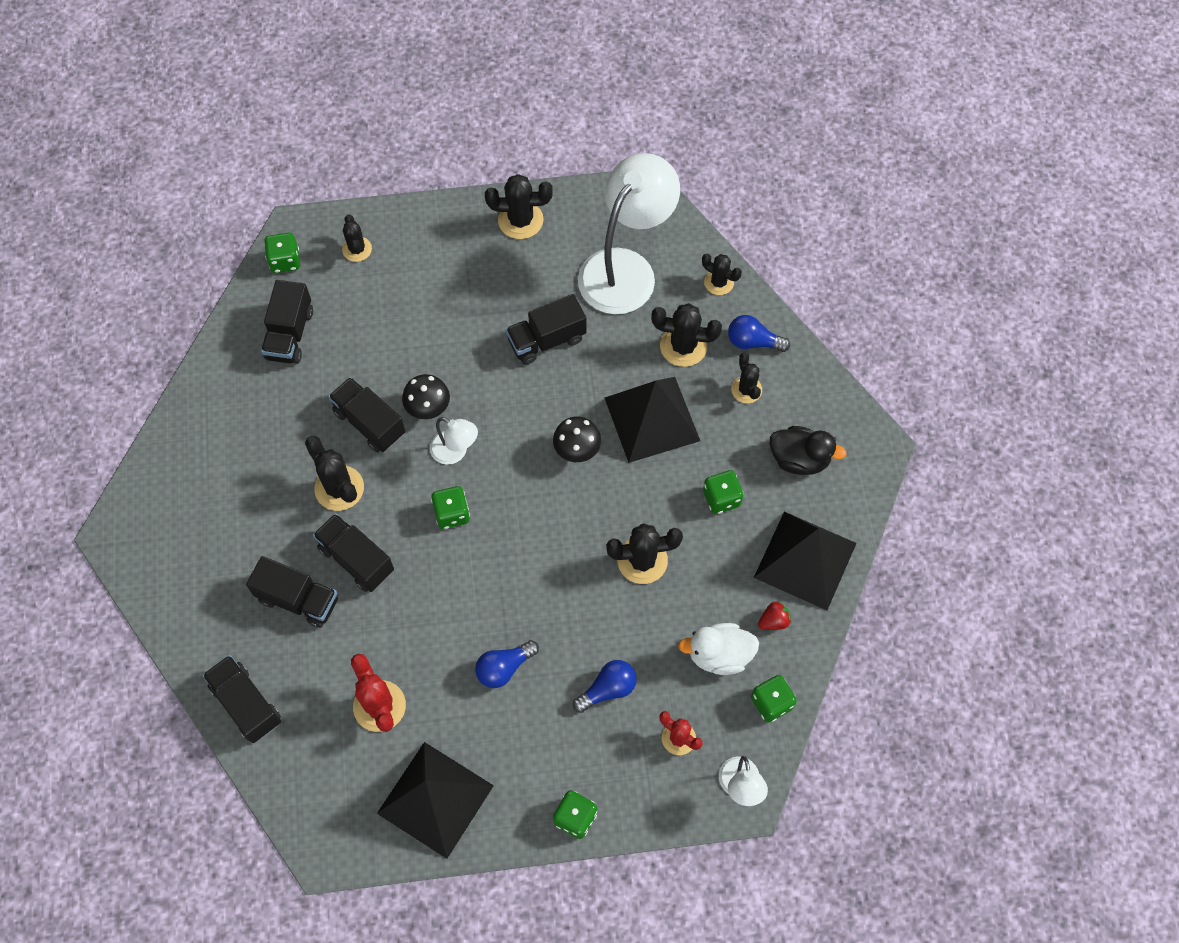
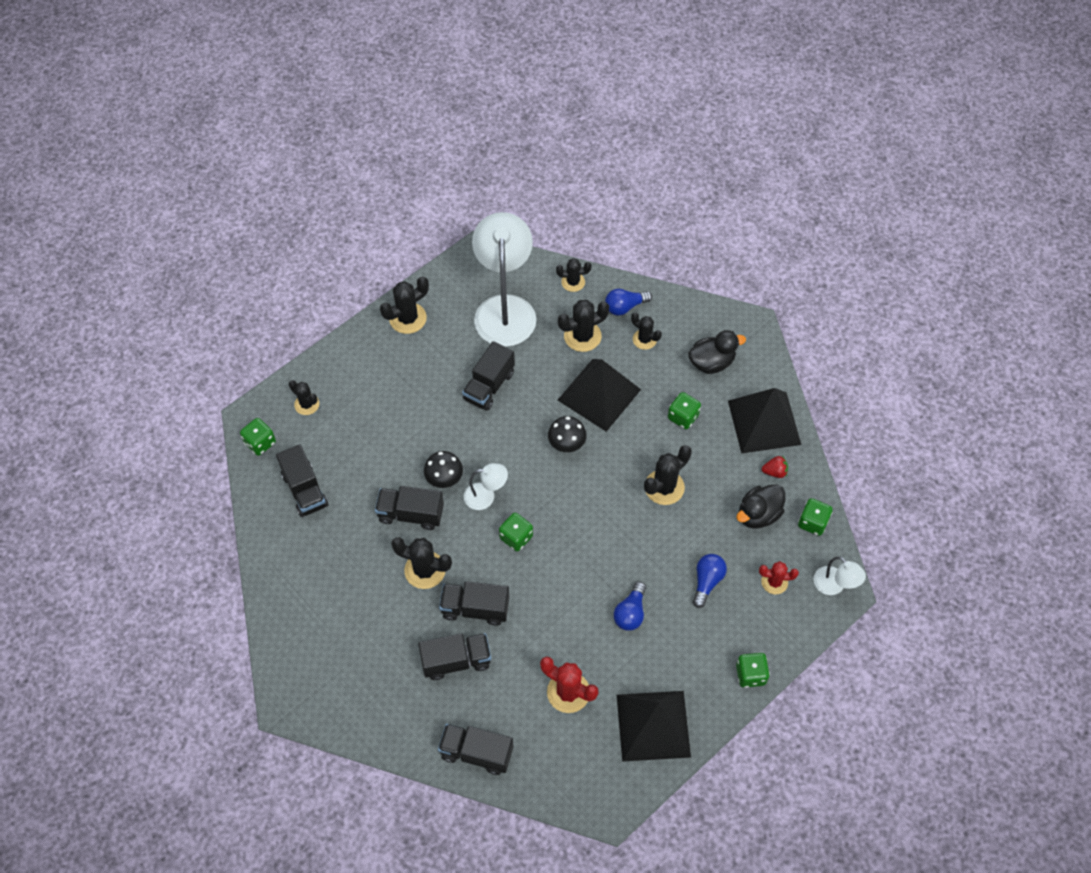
camera: 35 degrees left, 5 degrees down
(719, 655) = (758, 514): white duck -> black duck
(774, 621) = (774, 472): red strawberry -> red strawberry turned 60 degrees clockwise

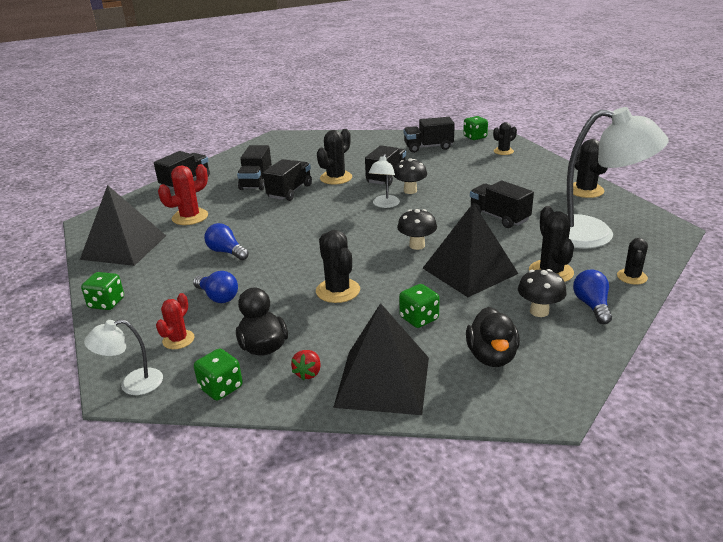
camera: 110 degrees right, 30 degrees down
(516, 537) = (337, 212): green dice -> none
(644, 339) = (539, 311): black cactus -> black mushroom

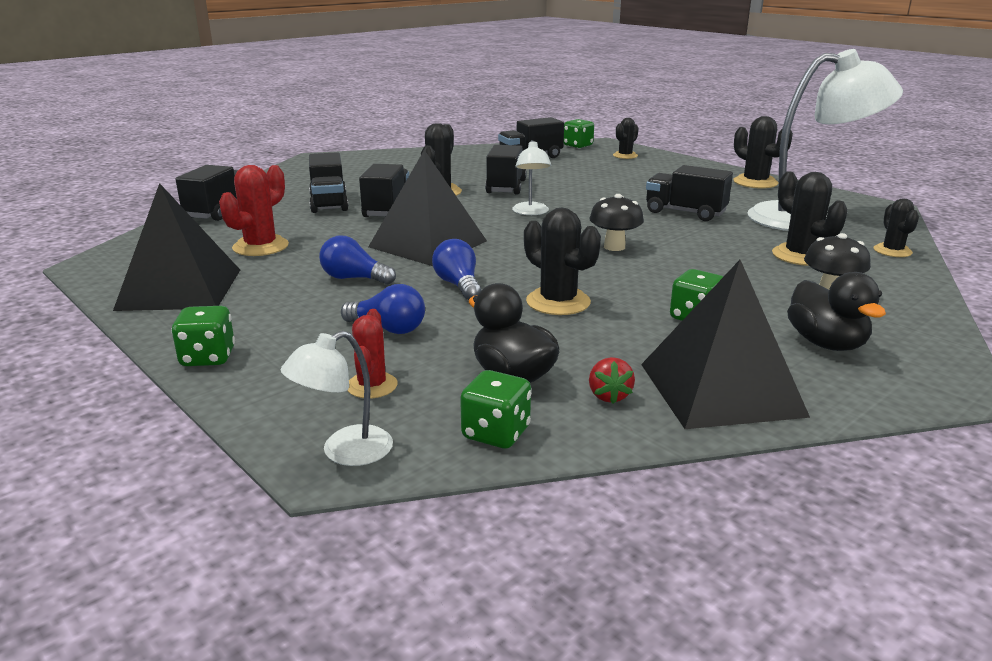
camera: 20 degrees left, 5 degrees down
(410, 191) = (550, 197): black mushroom -> none
(469, 271) = (706, 264): black pyramid -> black pyramid (428, 244)
(592, 305) = (881, 281): blue light bulb -> blue light bulb (458, 285)

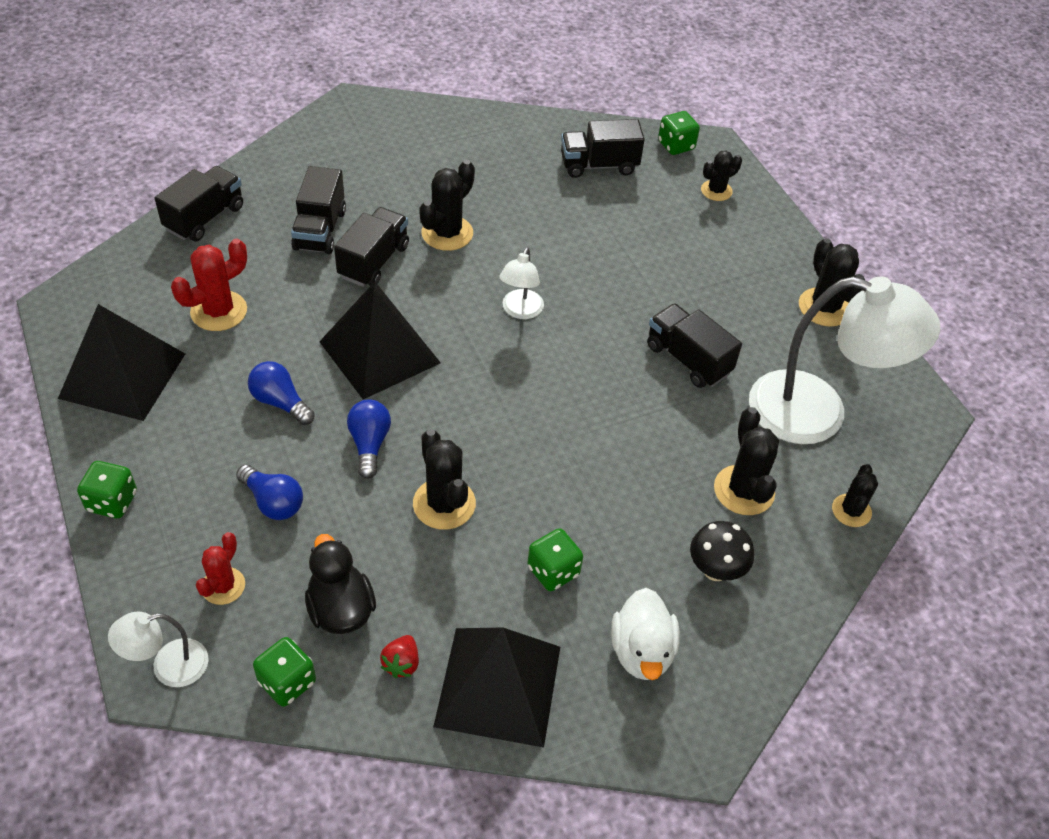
camera: 15 degrees right, 25 degrees up
(506, 187) = (527, 240): black truck -> none
(614, 247) = (562, 414): black mushroom -> none
(826, 343) = (641, 651): black duck -> white duck

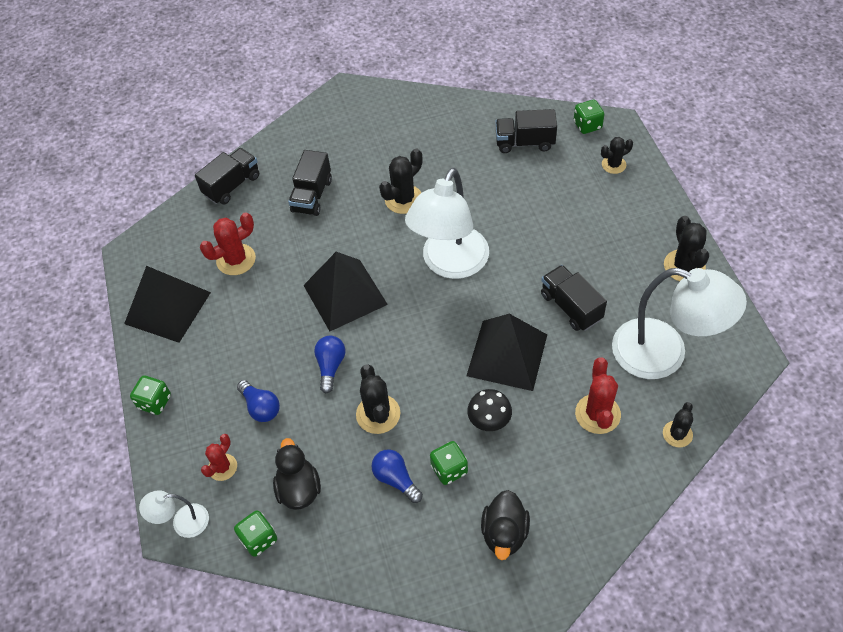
camera: 15 degrees right, 5 degrees up
(280, 402) = (272, 331): blue light bulb -> blue light bulb (396, 479)
(374, 261) = (348, 222): black truck -> none
(401, 663) = (336, 531): red strawberry -> none
(498, 685) = (400, 551): black pyramid -> black pyramid (507, 355)
(520, 311) = (450, 264): white lamp -> white lamp, size x2.18
(641, 651) = (504, 533): white duck -> black duck
(715, 570) = (567, 475): black mushroom -> black mushroom (489, 422)
(744, 490) = (597, 414): black cactus -> red cactus

